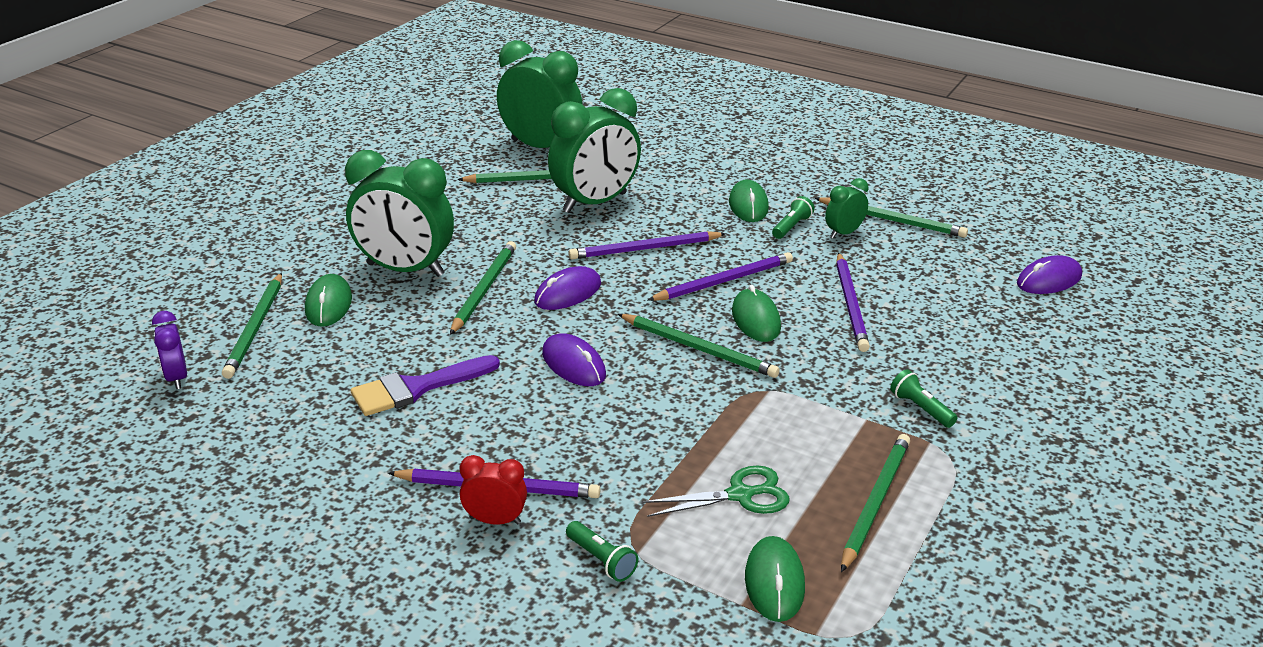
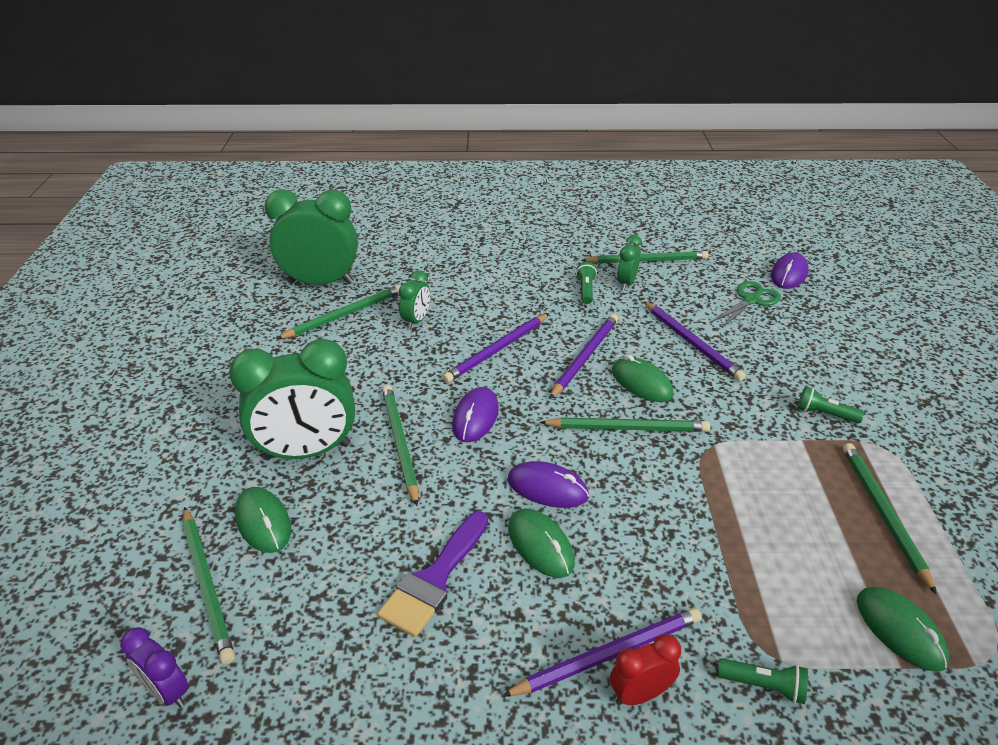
camera: 30 degrees left, 5 degrees up
(595, 203) = (416, 321): green clock -> green clock, size x0.48
(740, 495) = (793, 556): green scissors -> green scissors (751, 300)
(748, 205) = (537, 282): green mouse -> green mouse (540, 545)

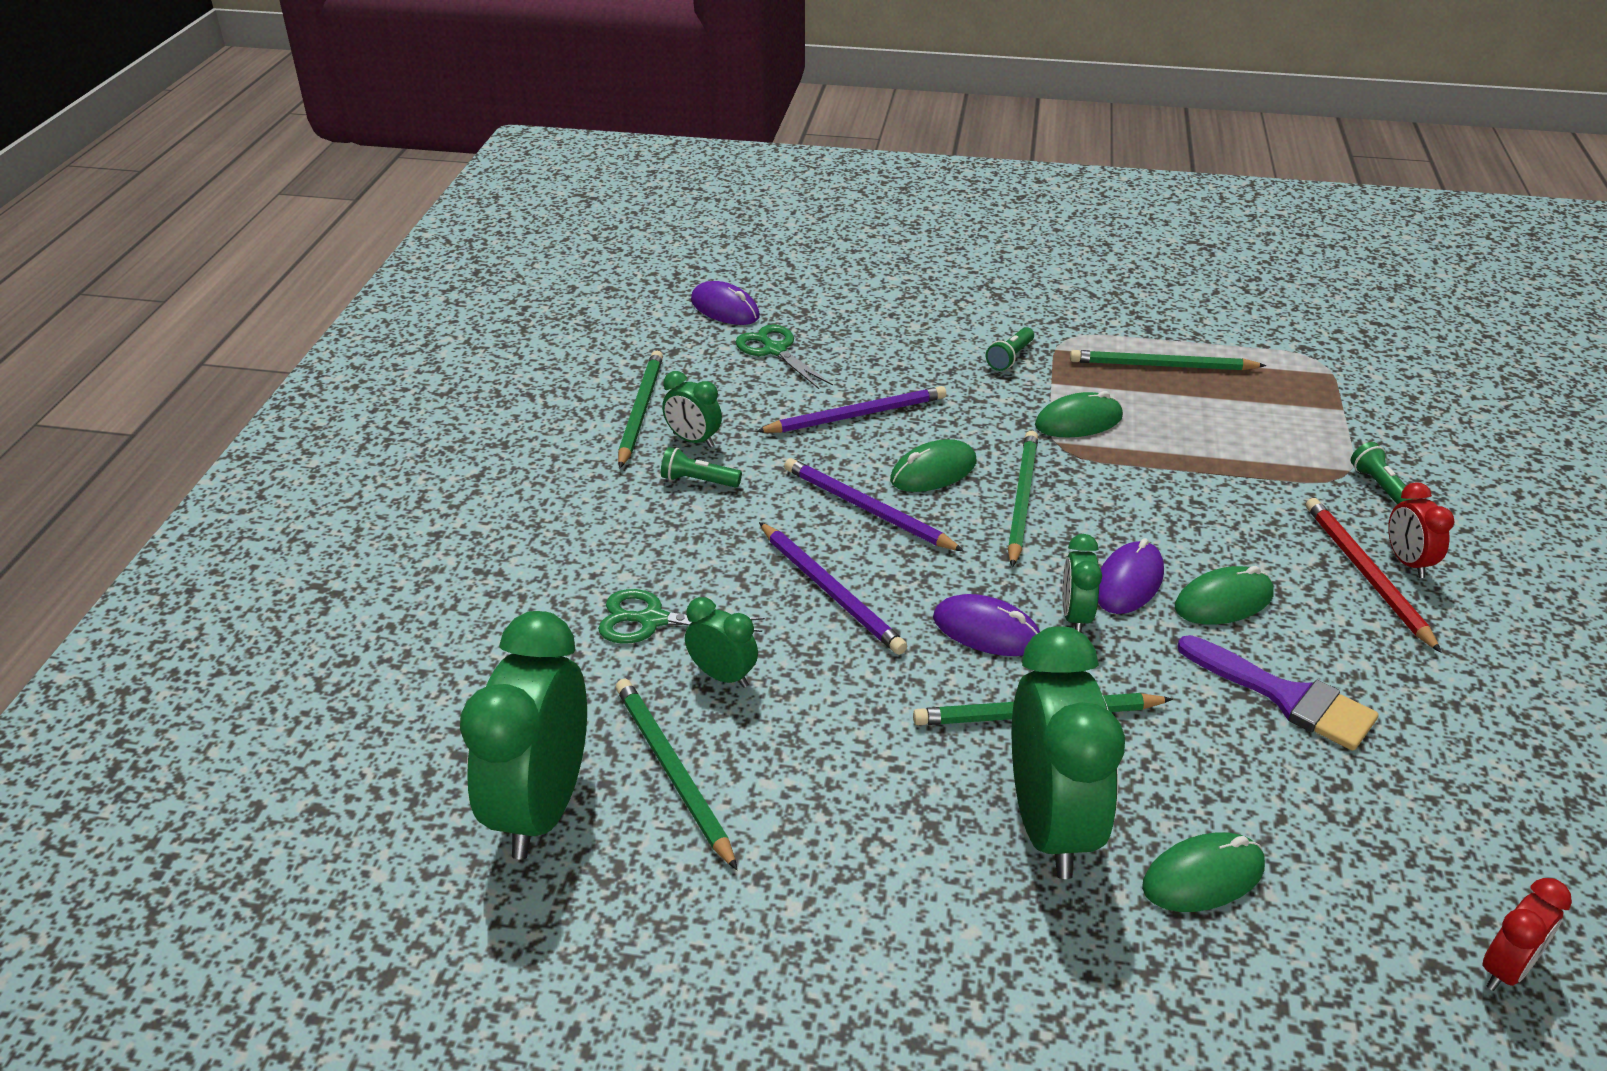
camera: 80 degrees left, 0 degrees up
(167, 691) = (1506, 969): purple clock -> red clock
(207, 585) = (1328, 939): green pencil -> none
(456, 293) = (652, 620): none -> green scissors
(500, 459) = (1075, 616): none -> green clock
(608, 654) = (1366, 574): purple pencil -> red pencil
(763, 685) = (1380, 487): green flashlight -> green flashlight turned 45 degrees counterclockwise
(900, 630) = (1304, 398): green mouse -> green mouse (1078, 421)

